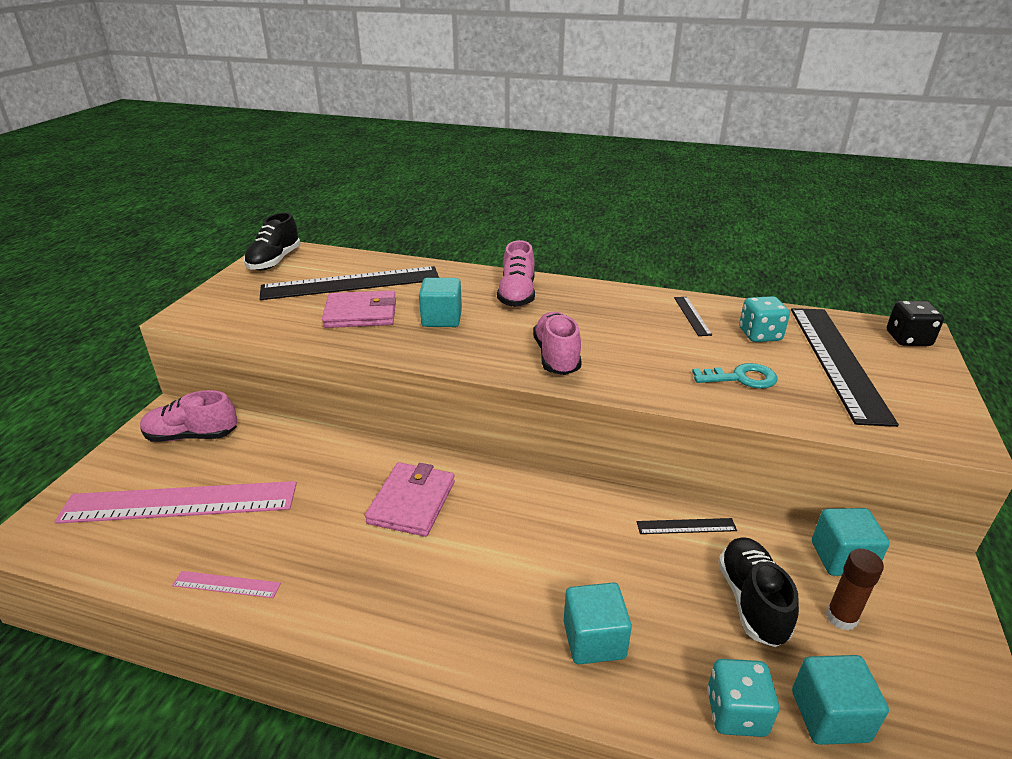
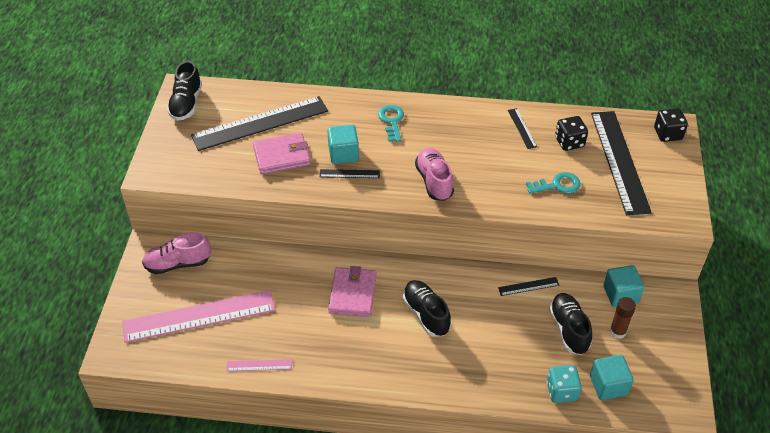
camera: 10 degrees left, 15 degrees up
(441, 338) = (349, 174): none -> black ruler
(515, 545) = (426, 314): none -> black shoe
(517, 295) = (391, 121): pink shoe -> turquoise key
(594, 639) = (483, 365): turquoise cube -> none
(759, 335) = (569, 142): turquoise dice -> black dice

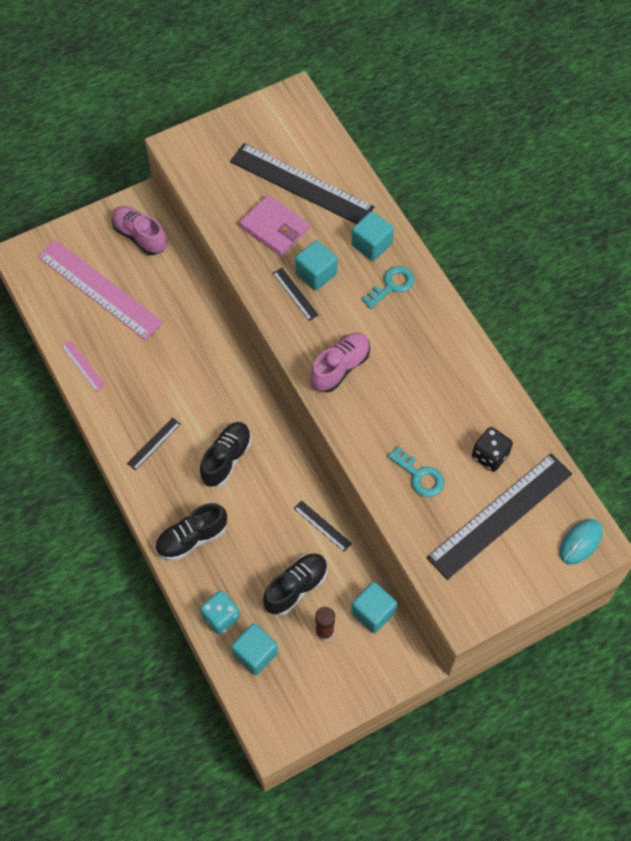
camera: 55 degrees right, 15 degrees up
(186, 104) = (278, 113): black shoe -> black shoe (192, 538)
(348, 114) = (371, 244): none -> turquoise cube
(352, 294) = (206, 387): pink wallet -> none
(522, 128) = (475, 402): black ruler -> black ruler (154, 444)
(667, 134) = (580, 542): black dice -> turquoise mouse

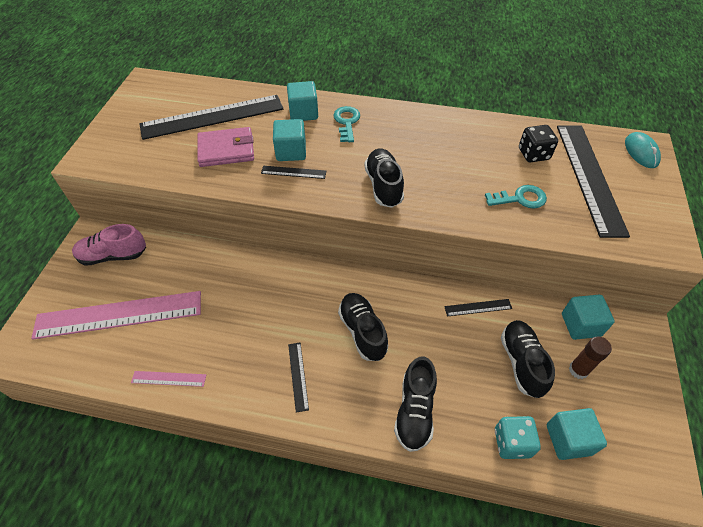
camera: 50 degrees left, 10 degrees down
(340, 367) = (383, 186): pink shoe -> black shoe

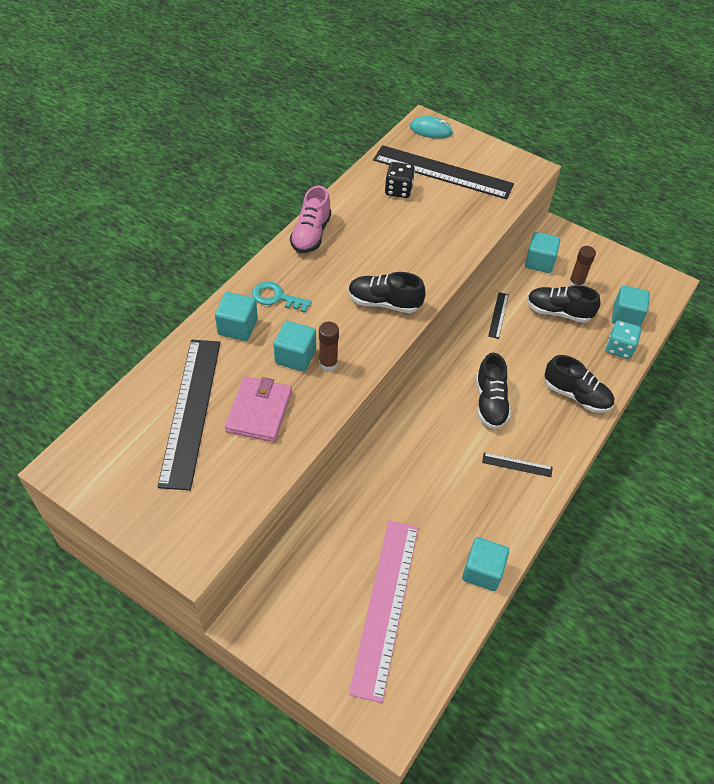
camera: 70 degrees left, 0 degrees up
(113, 255) = (294, 600): pink shoe -> pink shoe (311, 234)
(169, 379) = (482, 571): pink ruler -> turquoise cube
(293, 172) = (328, 364): black ruler -> brown glue stick
(362, 331) = (490, 402): black shoe -> black shoe turned 90 degrees counterclockwise
(520, 198) = (445, 222): turquoise key -> none

